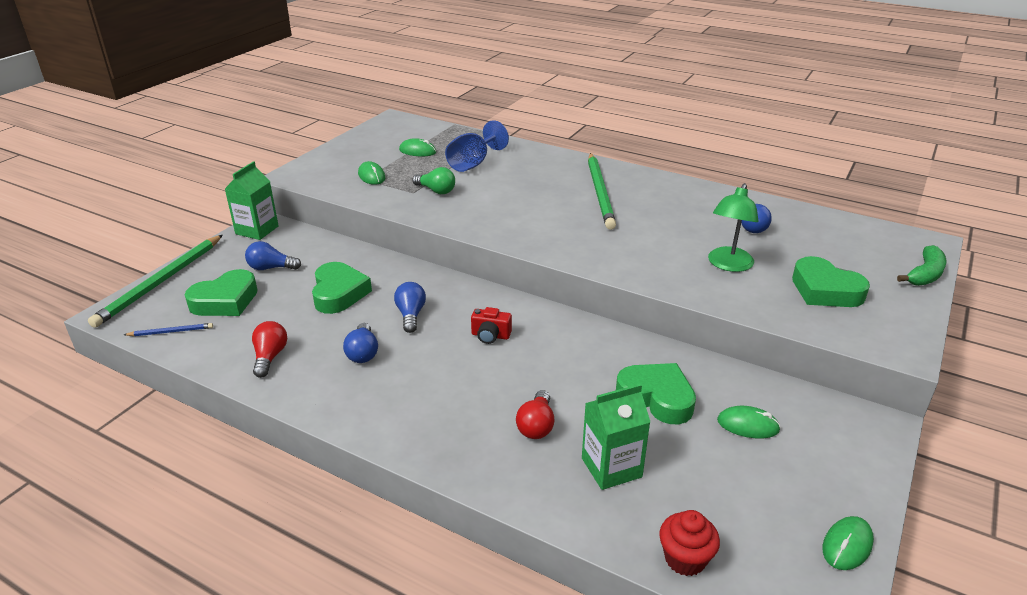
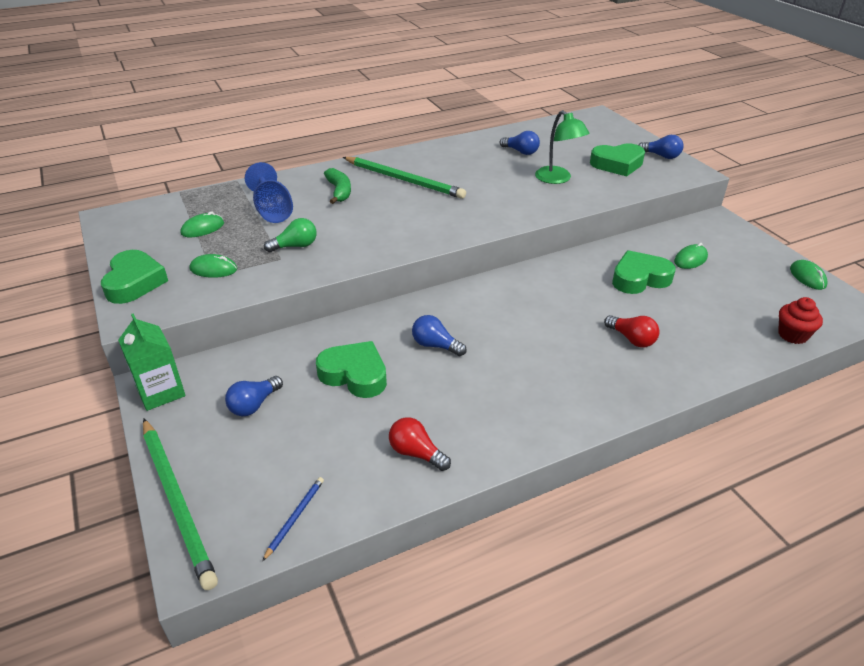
camera: 55 degrees left, 5 degrees up
(225, 301) = (280, 457): green heart -> green heart (134, 282)
(363, 353) = (465, 392): blue light bulb -> blue light bulb (661, 156)
(490, 336) = (505, 316): red camera -> none
(611, 467) = (696, 326): green carton -> none
(925, 274) = (629, 131): green banana -> green banana (339, 191)

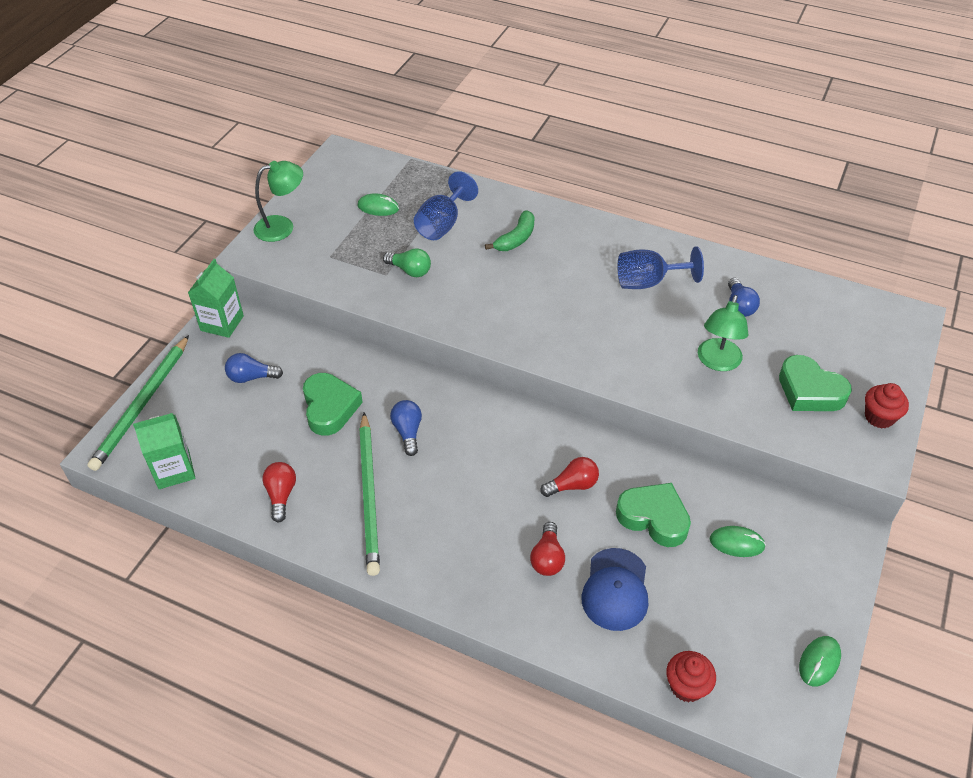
camera: 50 degrees right, 10 degrees up
(134, 282) = (282, 226): green heart -> green lamp
(213, 269) = (336, 251): green mouse -> none
(295, 517) = (174, 470): blue pencil -> green carton
(404, 180) = (583, 263): green pencil -> green pencil (369, 495)
(457, 168) = (648, 282): none -> blue goblet
(576, 296) = (572, 485): none -> red light bulb
(661, 156) = (879, 417): blue light bulb -> red cupcake
(687, 323) = (615, 589): none -> blue cap

